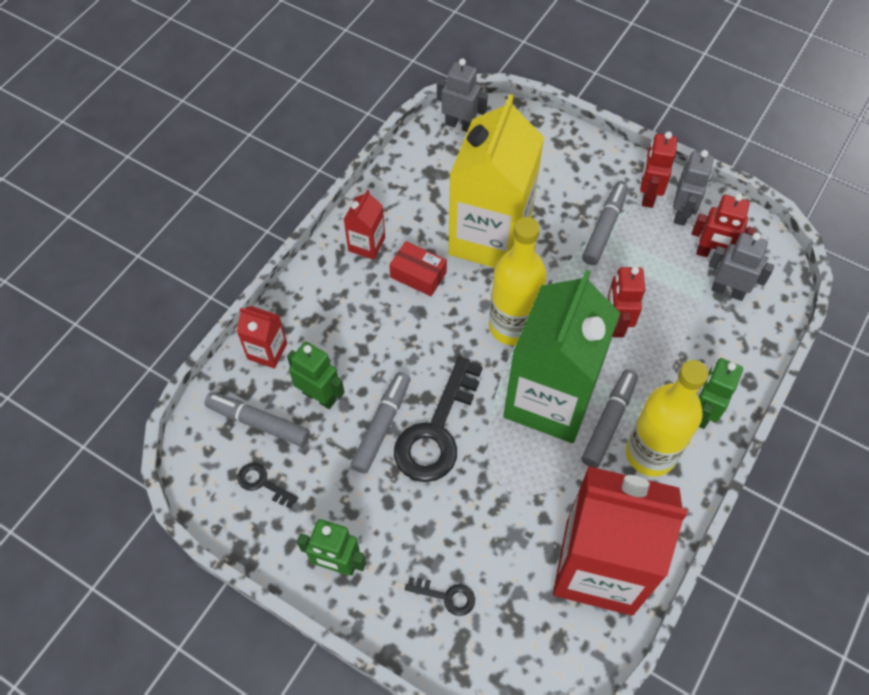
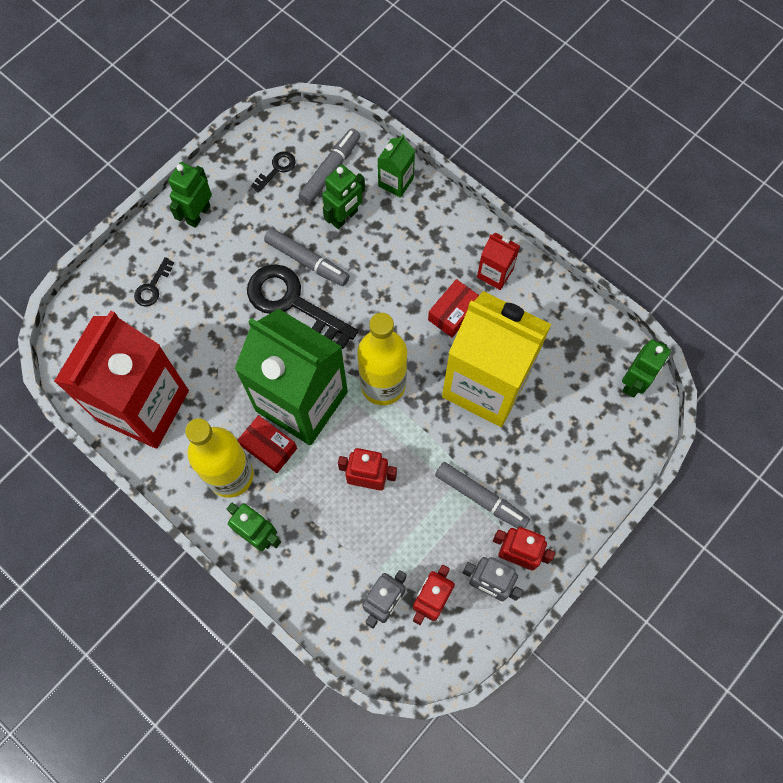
camera: 100 degrees right, 10 degrees up
(267, 351) = (396, 182): red carton -> green carton
(460, 125) = (634, 382): grey robot -> green robot
(609, 421) = (269, 447): grey marker -> red box

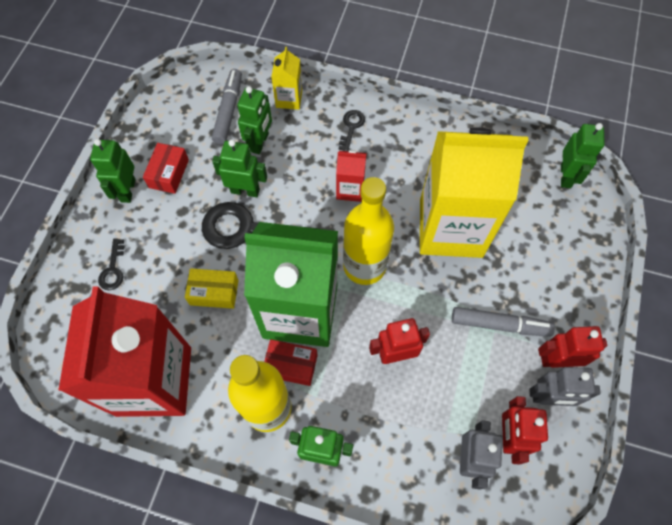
camera: 25 degrees left, 5 degrees down
(232, 349) = (214, 292): none -> yellow box
(277, 169) = (181, 127): black key -> black key (351, 127)
(307, 261) = (245, 190): grey marker -> green robot
(396, 182) = (289, 99): green carton -> yellow carton
(453, 312) = (392, 182): red box -> red box (169, 173)
(495, 273) = (408, 137): red carton -> red carton (350, 189)

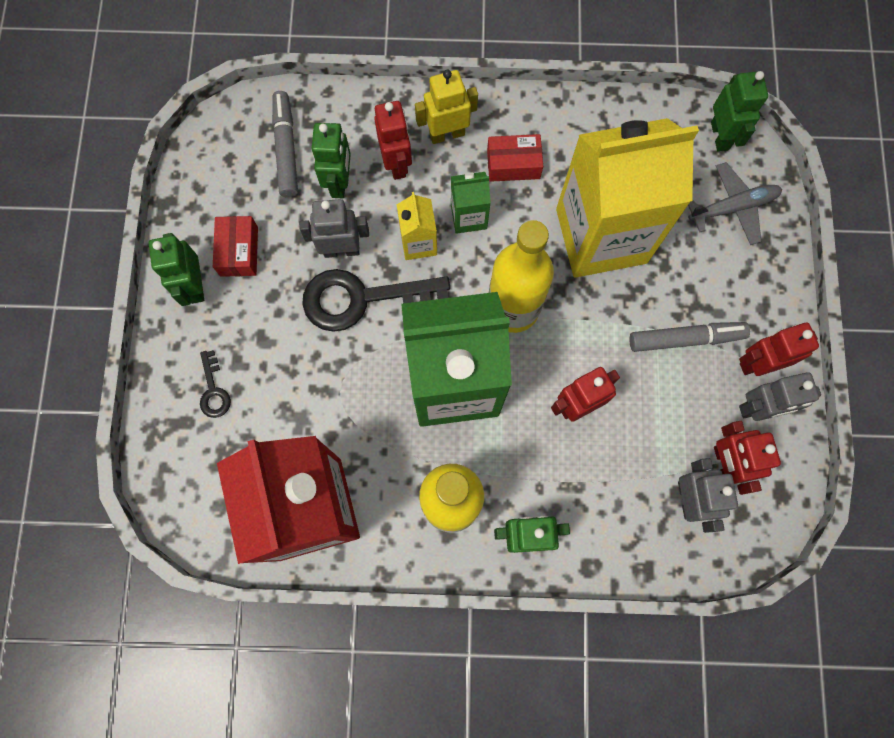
camera: 15 degrees left, 10 degrees up
(214, 292) = (345, 386): yellow box -> none
(245, 190) = (341, 250): green robot -> grey robot
(289, 99) = (357, 114): yellow carton -> yellow carton (418, 243)
(291, 365) = (462, 449): red box -> red box (513, 164)
(307, 139) = (397, 163): none -> red robot
(350, 189) = (468, 216): red carton -> green carton
(351, 127) = (447, 134): black key -> yellow robot
(563, 232) = (732, 208): none -> grey plane

